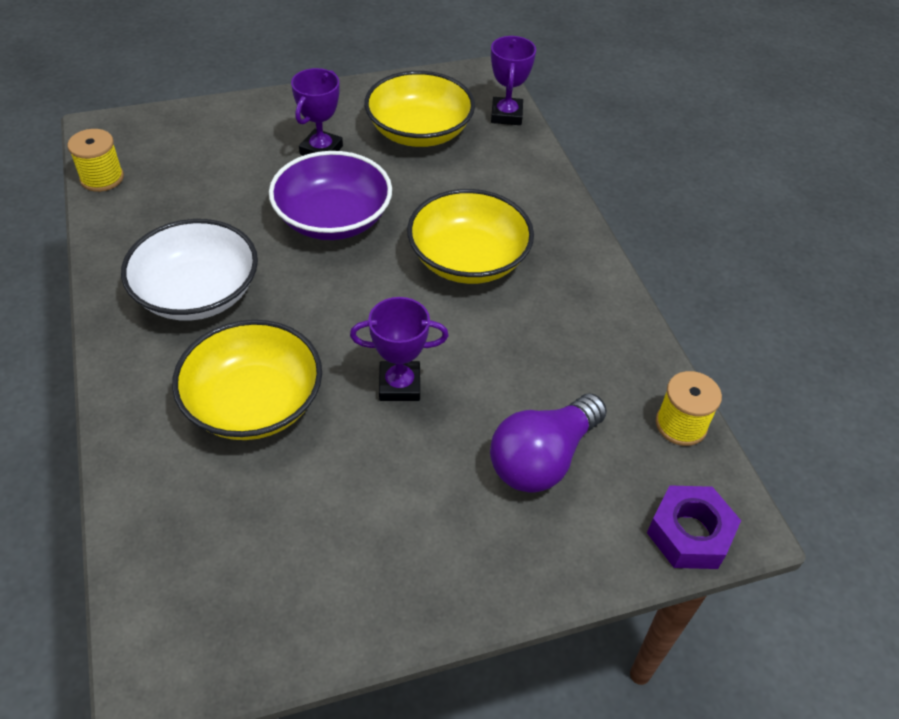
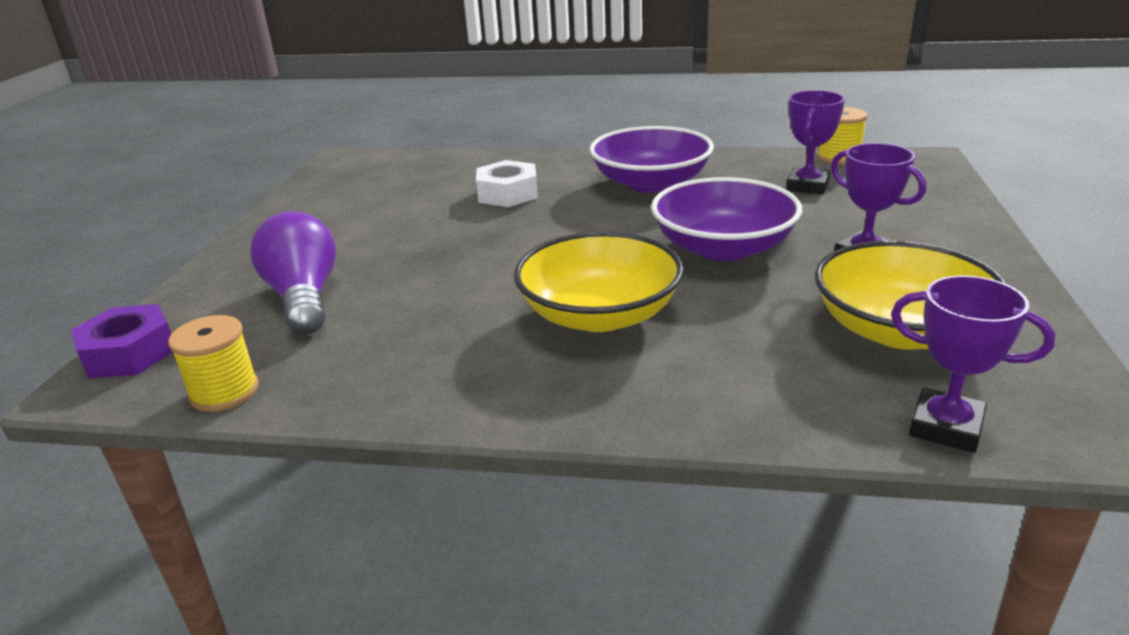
camera: 120 degrees right, 20 degrees down
(197, 293) = (651, 183): white bowl -> purple bowl
(254, 402) = (508, 193): yellow bowl -> white nut
(399, 385) = (462, 248): purple trophy -> purple trophy (807, 186)

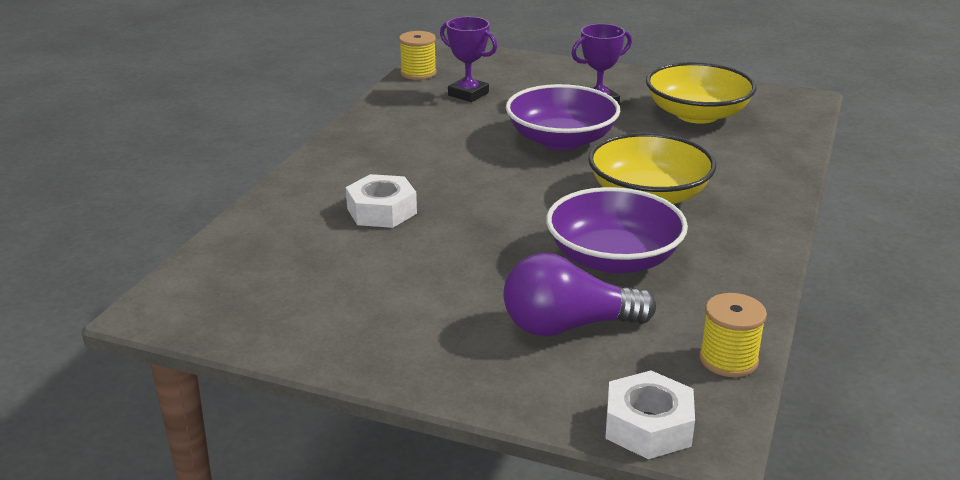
camera: 80 degrees left, 0 degrees up
(129, 353) = (648, 426): purple nut -> white nut
(651, 183) = (412, 146): purple bowl -> purple bowl (613, 258)
(946, 427) = (794, 126): purple trophy -> none

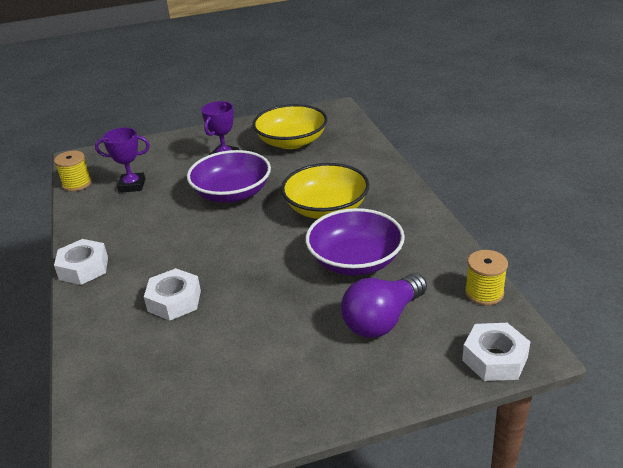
camera: 35 degrees left, 5 degrees up
(337, 148) = (84, 268): none -> white nut

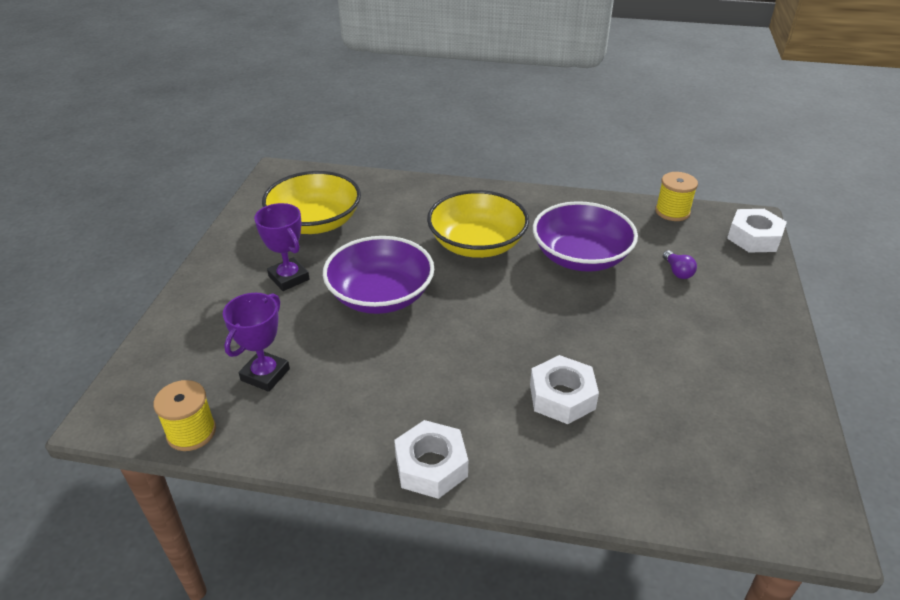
camera: 65 degrees left, 5 degrees up
(382, 320) = (677, 271): purple light bulb -> purple light bulb, size x0.43

